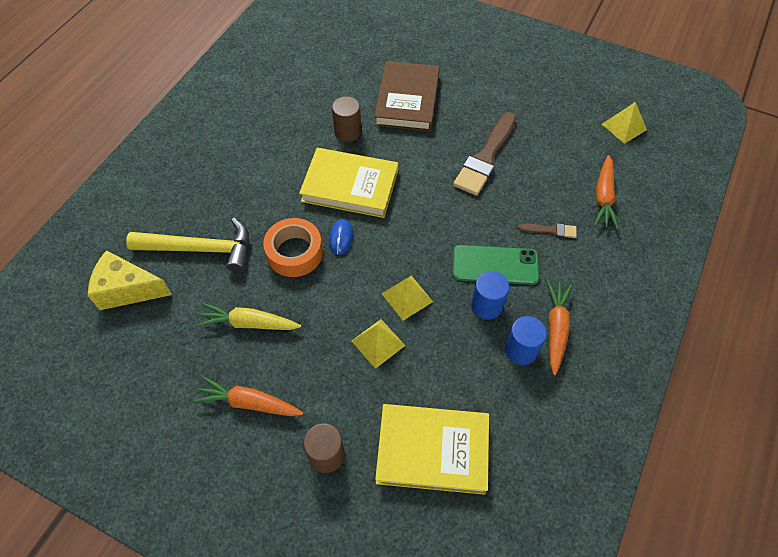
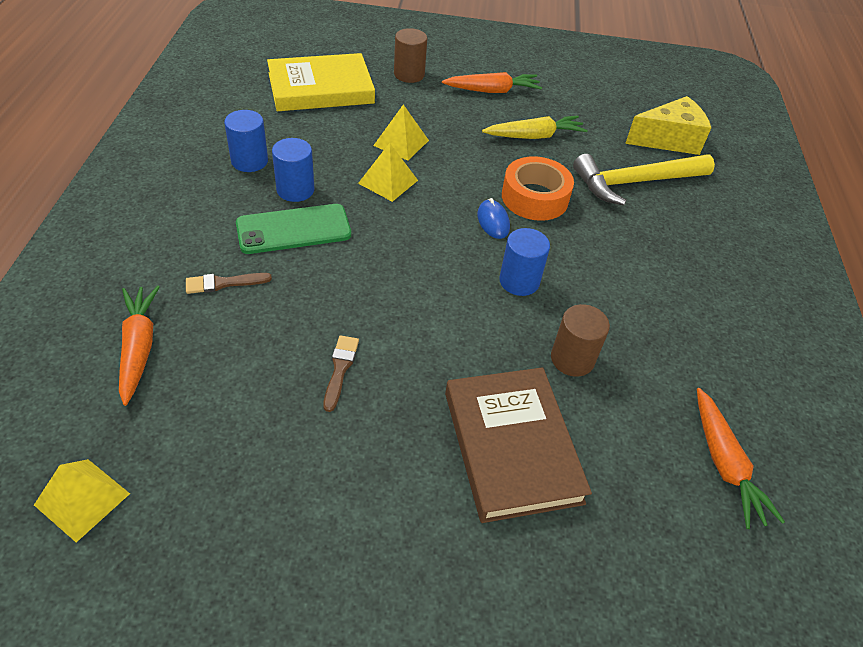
camera: 155 degrees right, 10 degrees down
(350, 186) = (519, 281): yellow book -> blue cylinder
(485, 157) = (340, 369): brown brush -> brown brush, size x0.47
(556, 328) = (211, 184): orange carrot -> orange carrot (724, 464)

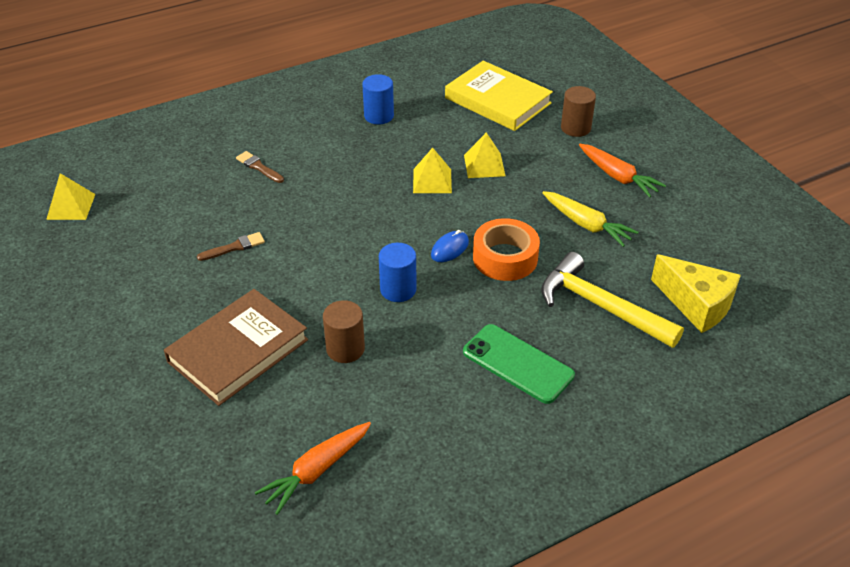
camera: 60 degrees right, 5 degrees down
(139, 347) = (181, 166): orange carrot -> none
(293, 229) = (335, 167): green phone -> green phone (518, 363)
(295, 190) = (373, 148): blue cylinder -> none

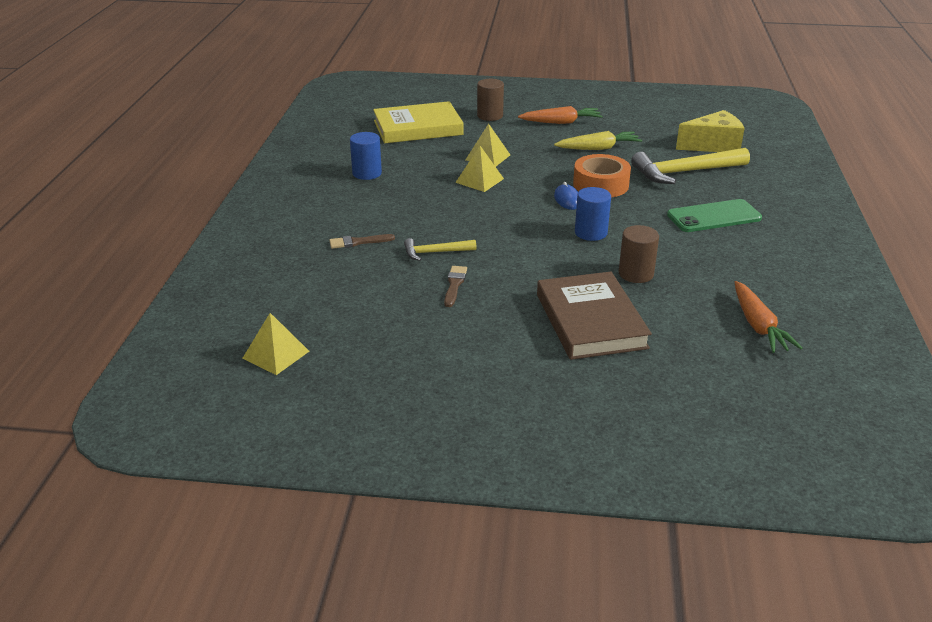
camera: 55 degrees left, 10 degrees down
(278, 214) = (435, 252): none -> yellow hammer

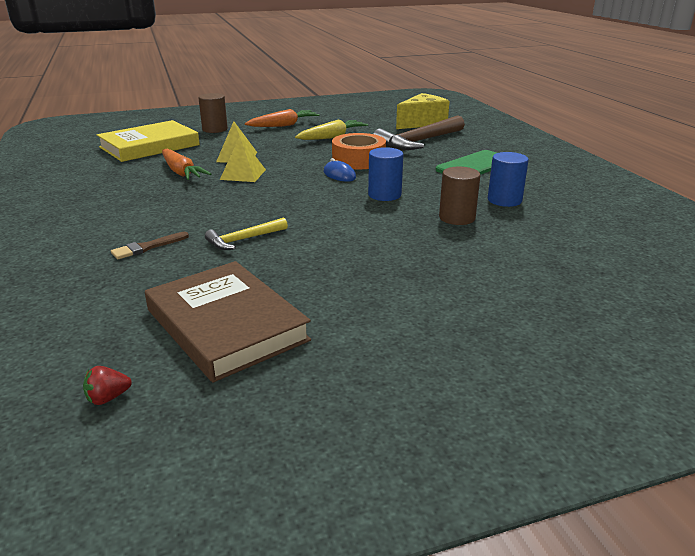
camera: 25 degrees left, 5 degrees down
(276, 354) = (108, 398): yellow pyramid -> red strawberry
(367, 173) = (118, 187): blue cylinder -> blue cylinder (504, 200)
(454, 284) = (288, 264): brown brush -> none
(590, 321) = (457, 265): brown book -> brown book (226, 325)
(684, 172) = (419, 141): yellow hammer -> brown hammer
(758, 326) = (603, 235): orange carrot -> orange carrot (181, 172)

